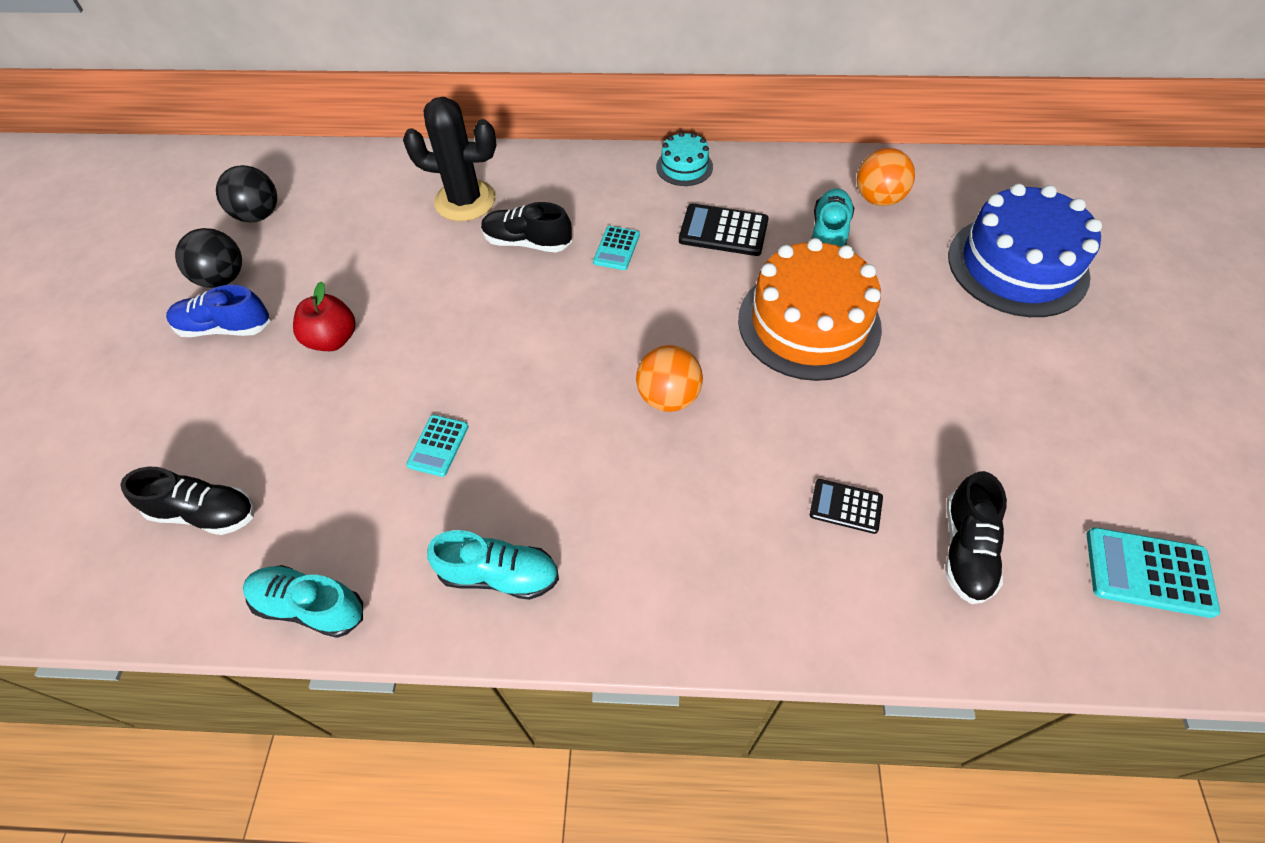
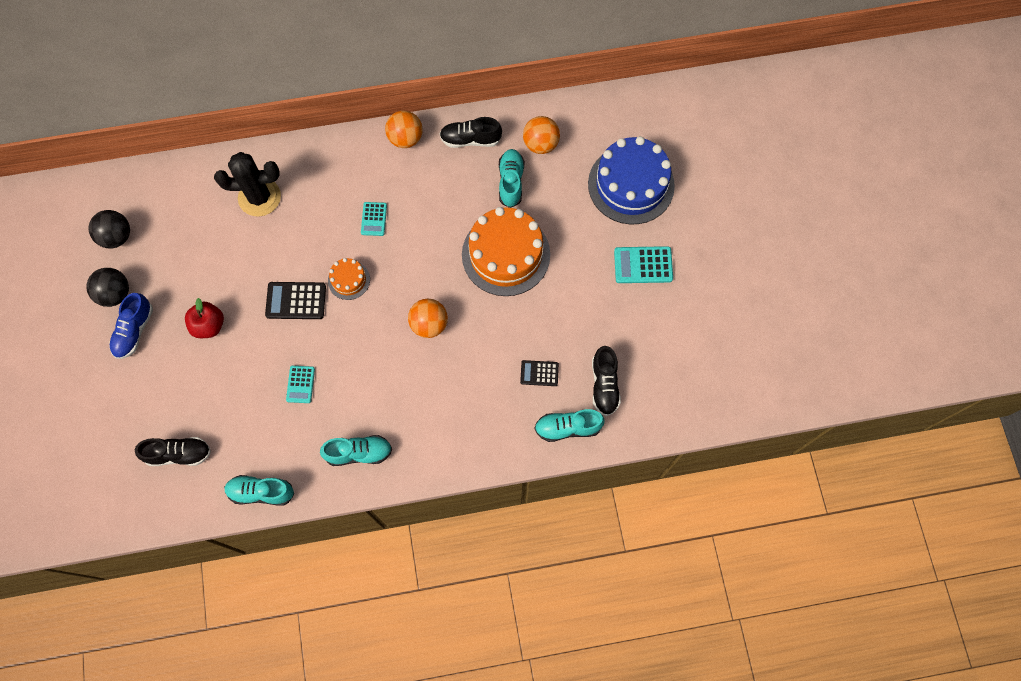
camera: 15 degrees left, 15 degrees up
(225, 328) = (134, 331): blue shoe -> blue shoe turned 60 degrees counterclockwise
(527, 242) = (313, 225): black shoe -> black shoe (470, 139)
(558, 316) = (349, 280): none -> orange cake
(684, 167) = (405, 138): turquoise cake -> orange ball
(723, 231) = (441, 191): black calculator -> black calculator (296, 301)
(891, 612) = (568, 428): none -> turquoise shoe
(1149, 572) = (697, 377): turquoise calculator -> turquoise calculator (643, 265)

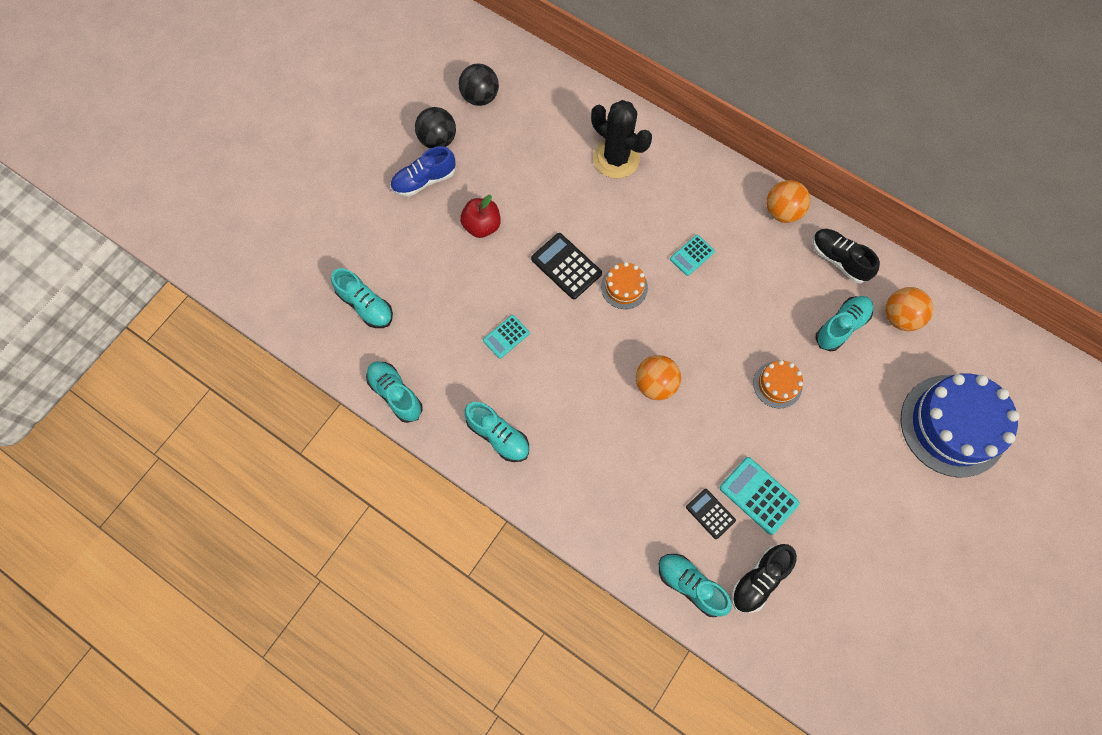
camera: 45 degrees right, 0 degrees up
(178, 454) = (366, 305): black shoe -> turquoise shoe
(506, 254) = (777, 384): orange cake -> orange cake, size x0.47
(643, 265) = (896, 507): turquoise calculator -> turquoise calculator (758, 495)

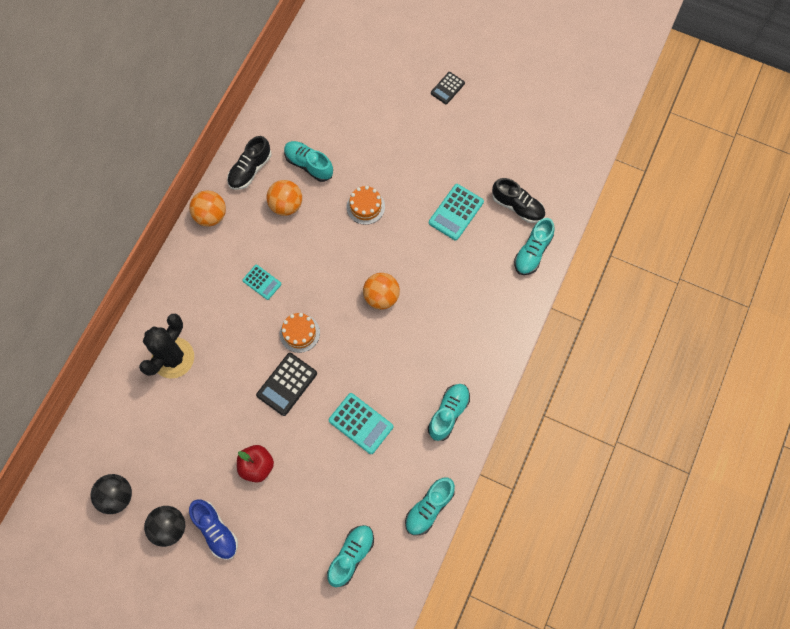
camera: 100 degrees left, 0 degrees up
(506, 336) = (360, 423): turquoise calculator -> turquoise calculator, size x1.58
(710, 513) = (477, 244): black calculator -> black calculator (447, 88)
(900, 317) = (294, 124): orange ball -> orange ball (286, 205)
(953, 425) = (376, 86): blue cake -> none

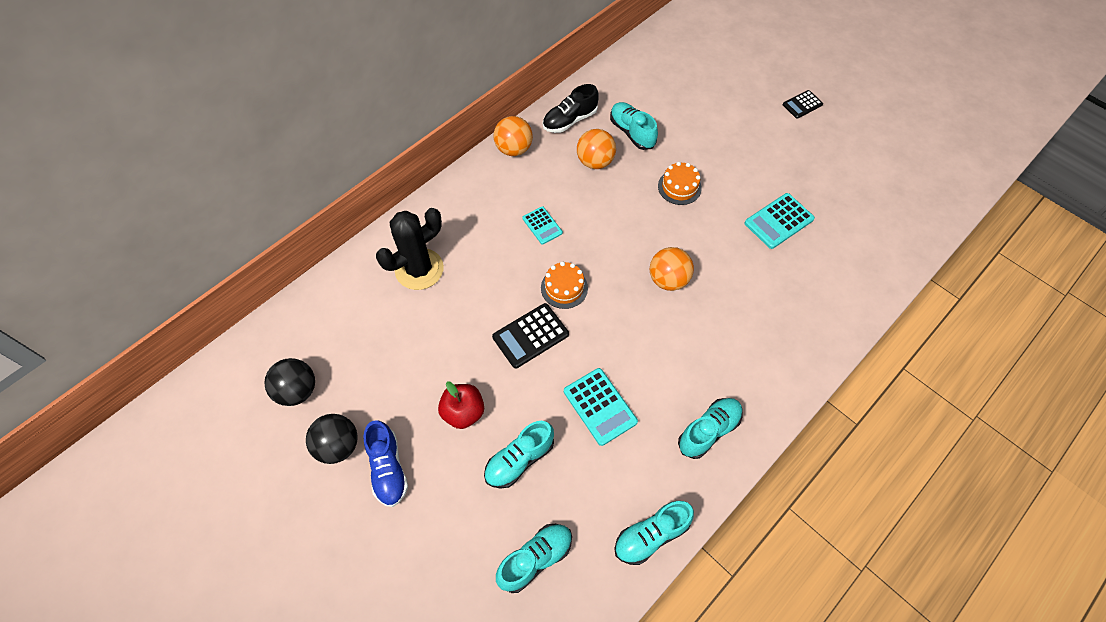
camera: 20 degrees right, 10 degrees down
(517, 206) = (852, 236): black shoe -> none
(532, 252) = (858, 287): turquoise shoe -> turquoise shoe (519, 460)

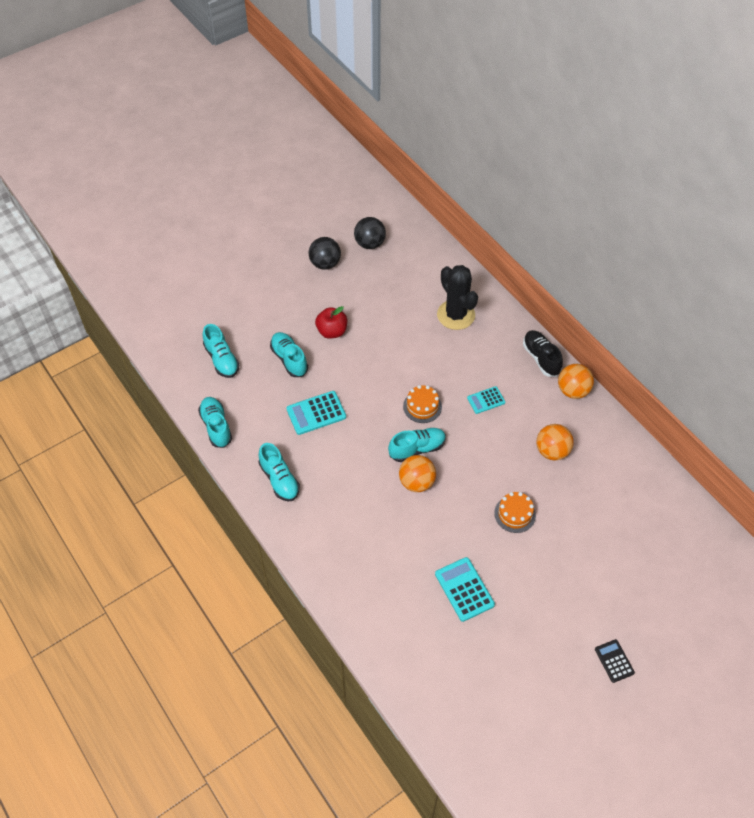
camera: 100 degrees right, 5 degrees down
(388, 468) = (302, 288): blue shoe -> none
(530, 335) = (384, 378): black calculator -> none
(570, 120) = (605, 439): black shoe -> black shoe (541, 358)
(632, 132) = (586, 488): turquoise shoe -> turquoise shoe (417, 449)

